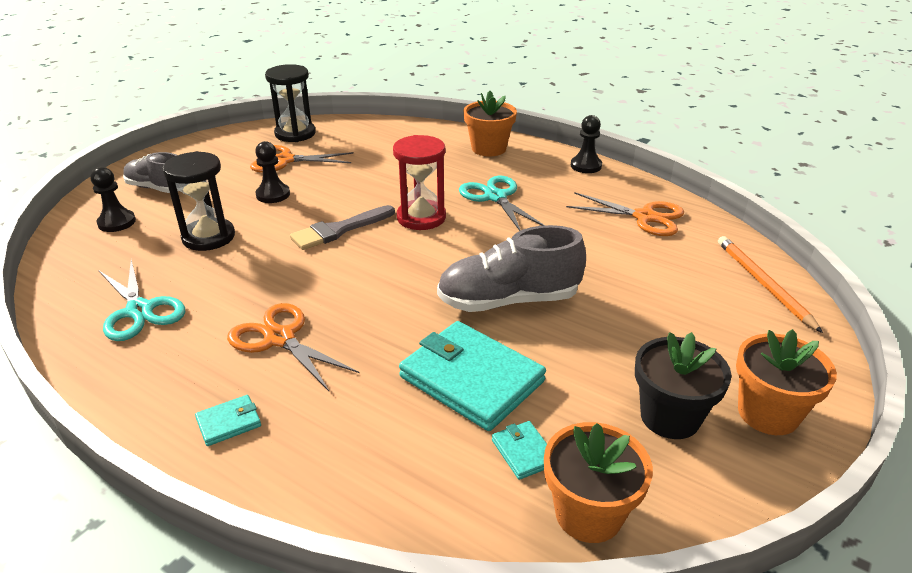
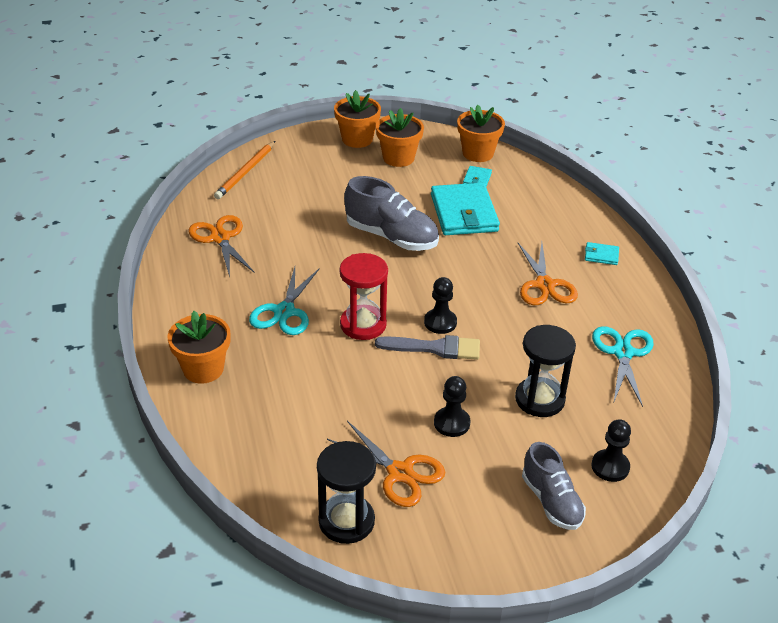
camera: 140 degrees left, 5 degrees up
(586, 166) = (168, 300): black pawn -> black pawn (440, 322)
(670, 417) = (398, 158): black flower pot -> orange flower pot

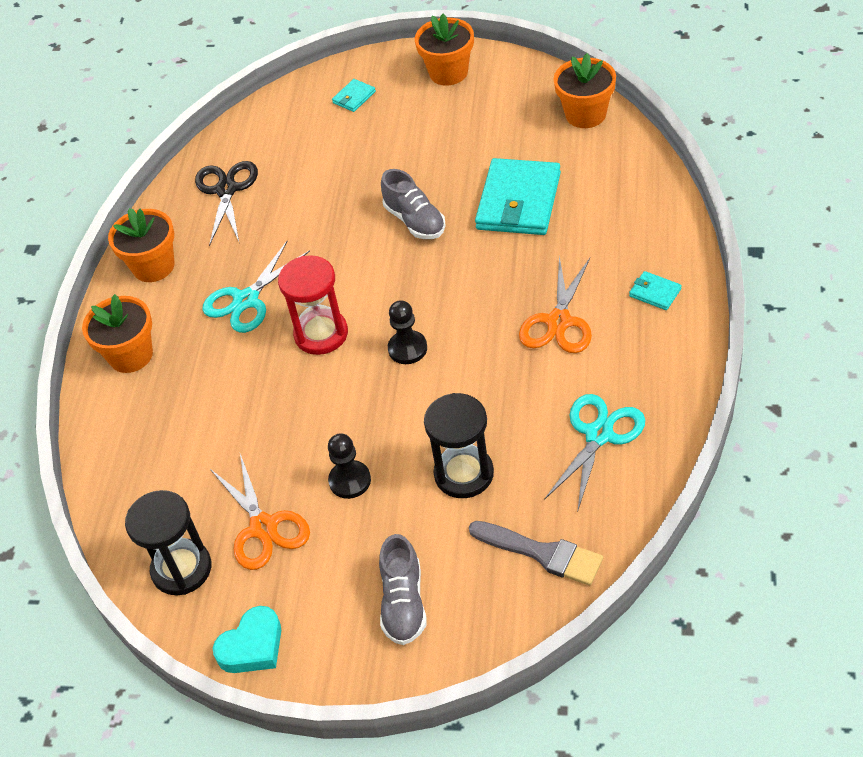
camera: 30 degrees right, 10 degrees up
(220, 238) = (227, 190): orange scissors -> black scissors
(246, 172) = (297, 103): orange pencil -> none
(391, 237) = (415, 221): grey shoe -> grey shoe, size x0.66
(398, 158) = (483, 107): orange flower pot -> orange flower pot (153, 266)
(434, 348) = (382, 381): grey brush -> grey brush (541, 553)
(446, 565) = (252, 646): none -> turquoise heart
(477, 179) = (563, 153): turquoise wallet -> turquoise wallet (354, 97)
(610, 467) = (494, 578): black pawn -> none

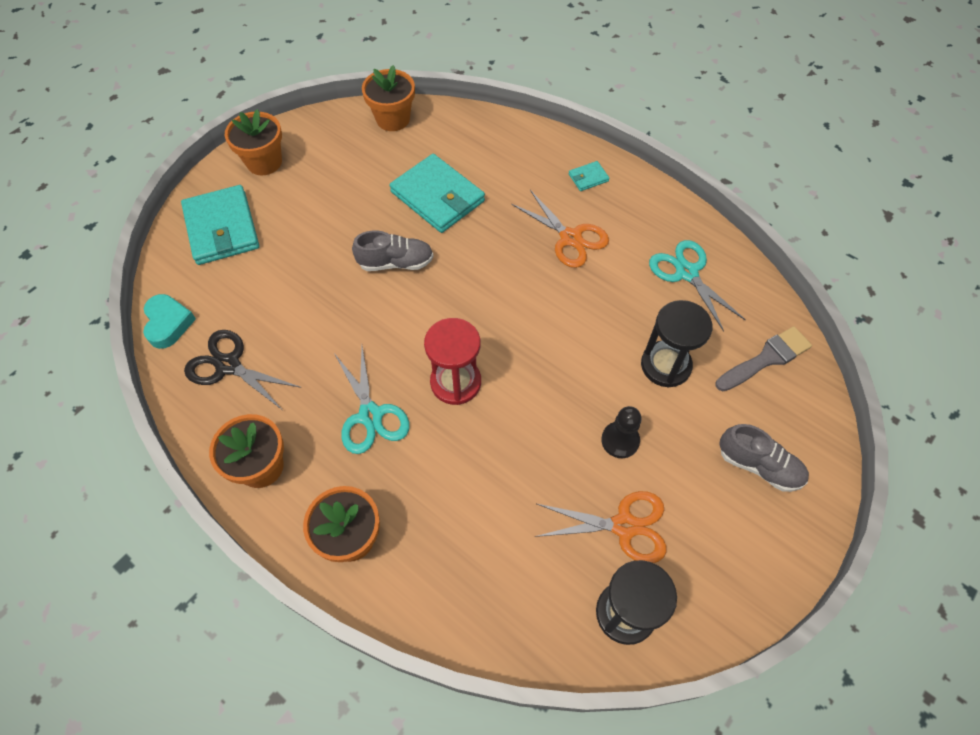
camera: 65 degrees left, 10 degrees up
(252, 646) = (738, 595): turquoise heart -> turquoise heart (168, 323)
(354, 97) = (222, 228): turquoise wallet -> turquoise wallet, size x2.29
(407, 349) = (520, 335): black pawn -> none

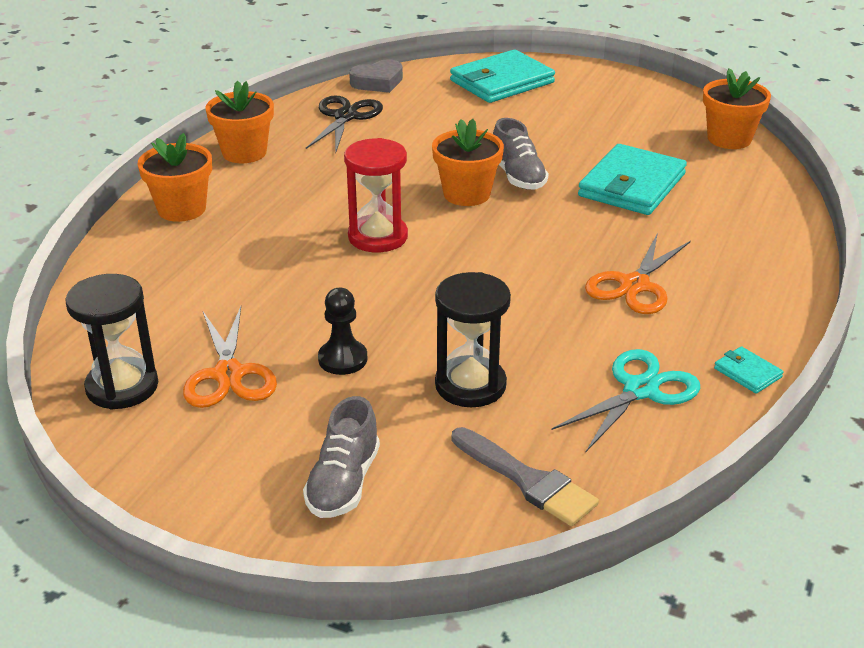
camera: 75 degrees right, 25 degrees down
(168, 323) = (378, 82): turquoise heart -> grey heart
(264, 162) = (602, 84): orange flower pot -> orange flower pot (466, 194)
(370, 415) = (317, 195): turquoise scissors -> none
(588, 178) = (752, 286): turquoise wallet -> turquoise wallet (747, 373)

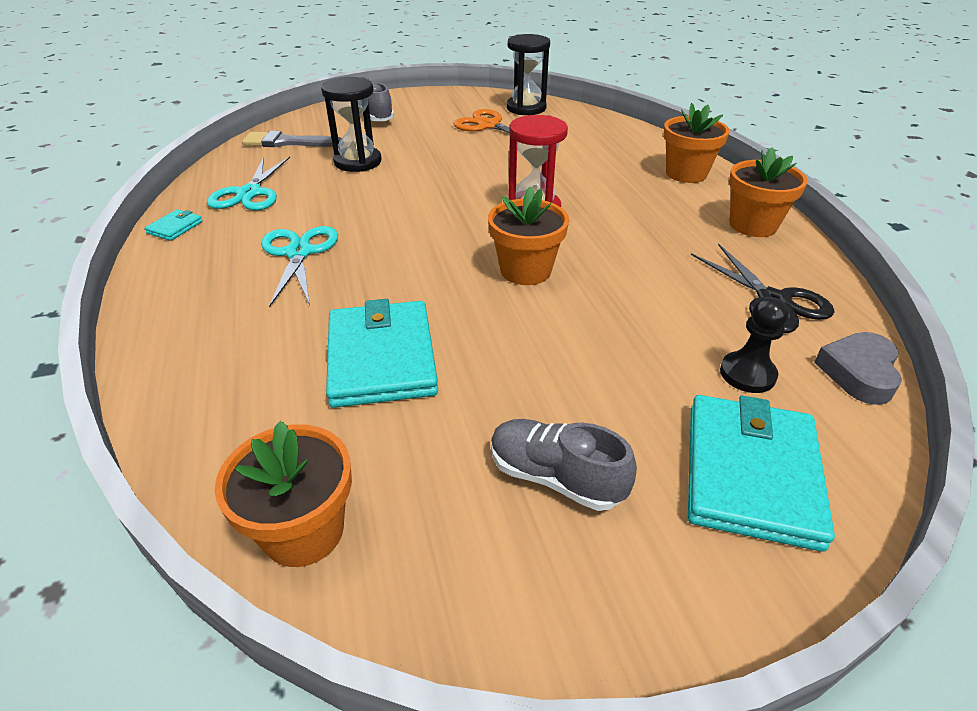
camera: 140 degrees right, 5 degrees up
(342, 359) = (443, 148): black pawn -> black pawn (747, 374)
(518, 176) = (508, 311): grey shoe -> grey shoe (555, 477)
(634, 285) = (299, 253): orange scissors -> turquoise scissors
(747, 373) = (175, 227): turquoise wallet -> turquoise wallet turned 75 degrees counterclockwise

